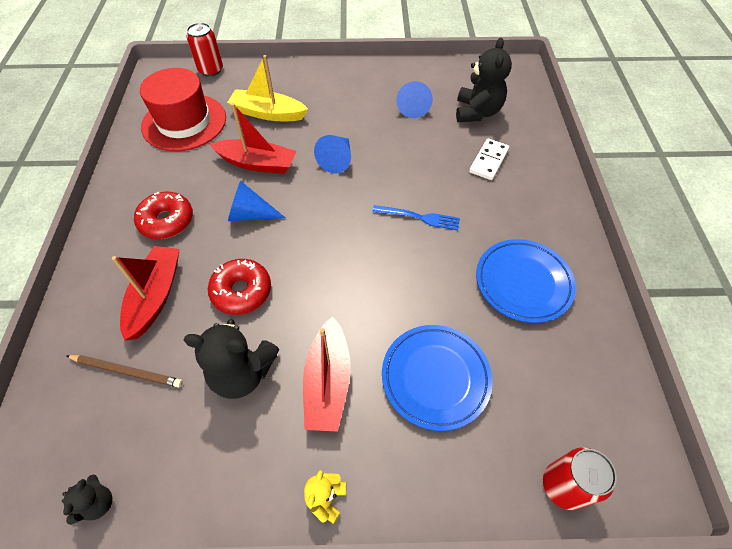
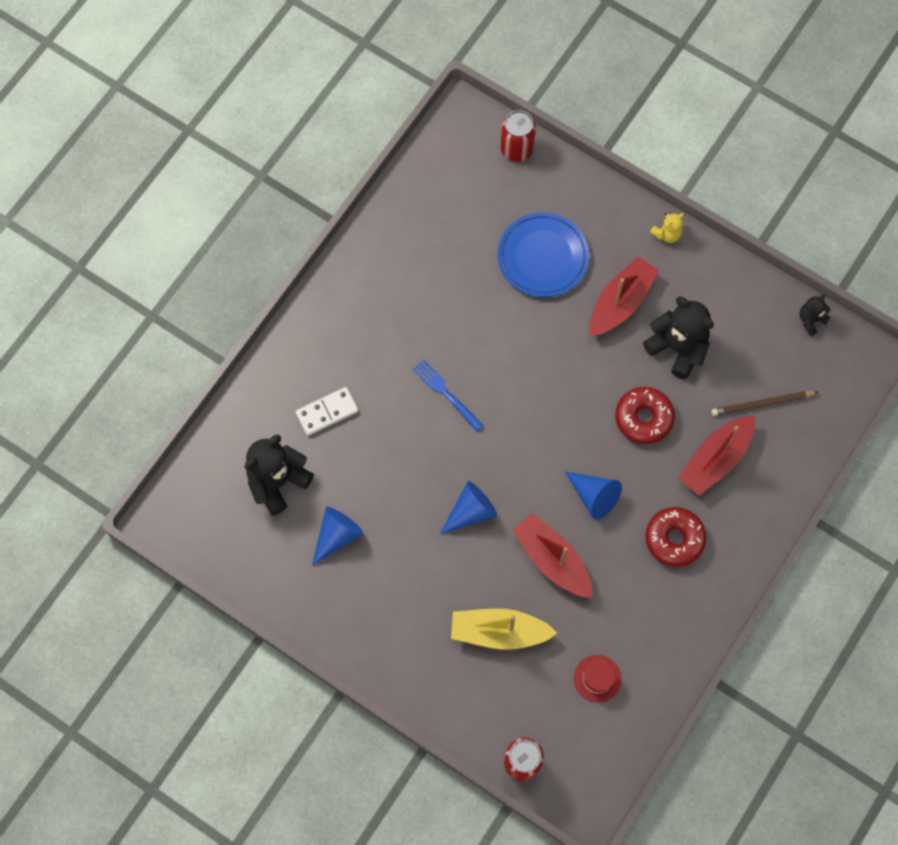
camera: 145 degrees left, 15 degrees up
(126, 371) = (762, 404): brown pencil -> brown pencil turned 60 degrees counterclockwise
(184, 122) = (597, 678): red hat -> red hat, size x0.44
(268, 113) = (499, 632): yellow boat -> yellow boat turned 135 degrees clockwise
(523, 283) = (415, 280): blue plate -> none

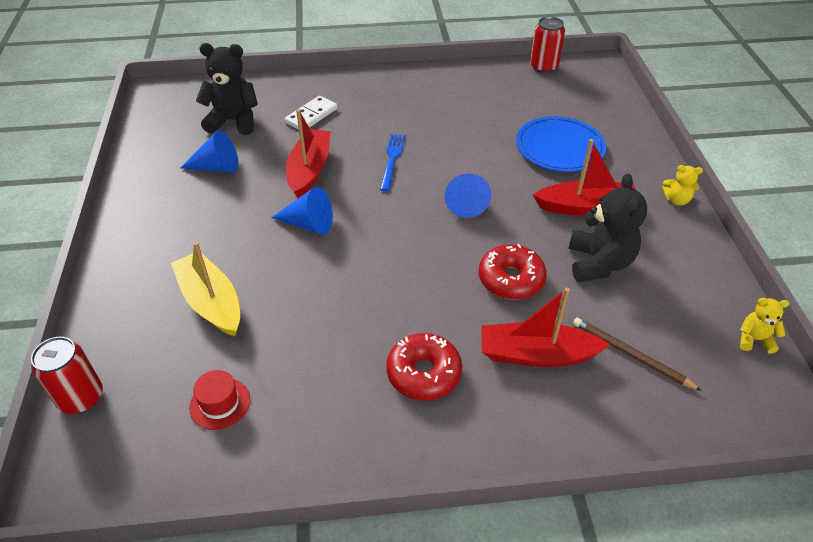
camera: 50 degrees right, 25 degrees down
(327, 412) = (311, 116): white domino -> white domino turned 75 degrees counterclockwise
(516, 149) = (614, 96): red can -> red can (543, 67)
(552, 559) = (314, 297): red boat -> red boat (309, 170)
(594, 496) = (403, 290): blue cone -> blue cone (466, 202)
(811, 320) = (754, 339): black teddy bear -> yellow teddy bear

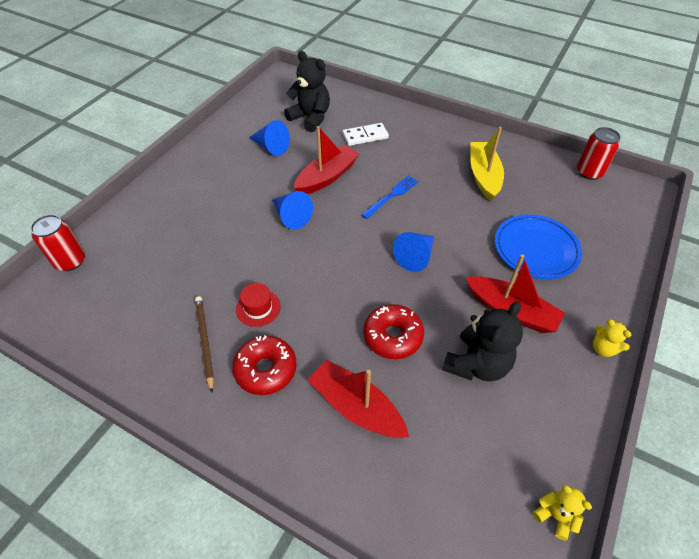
camera: 35 degrees right, 5 degrees up
(211, 302) = (186, 240): yellow boat -> yellow boat (483, 176)
(220, 403) = (132, 311): red hat -> red hat (258, 308)
(631, 355) = (430, 456): brown pencil -> brown pencil (204, 342)

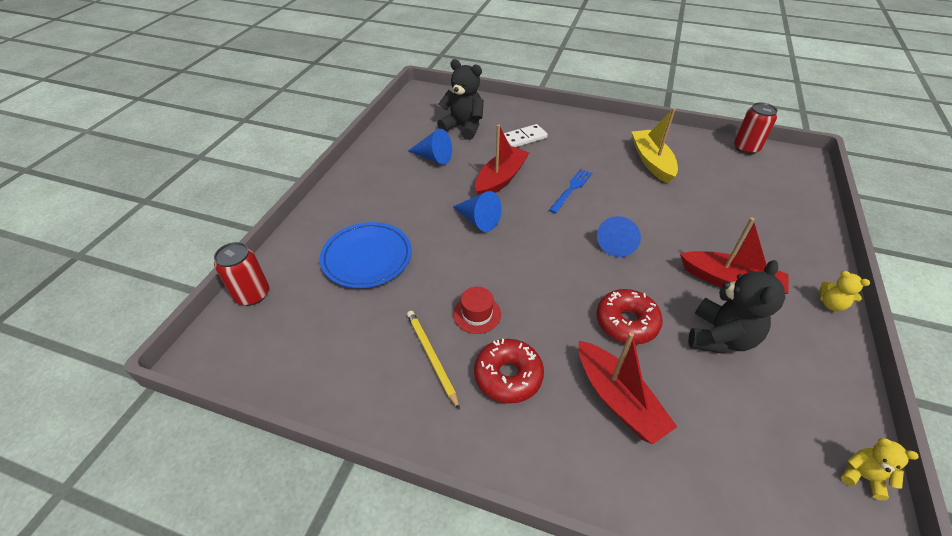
camera: 10 degrees left, 5 degrees down
(204, 342) = (431, 357): brown pencil -> yellow pencil
(356, 407) = (618, 399): red boat -> red boat turned 150 degrees counterclockwise
(535, 249) = (728, 222): blue plate -> blue plate (367, 258)

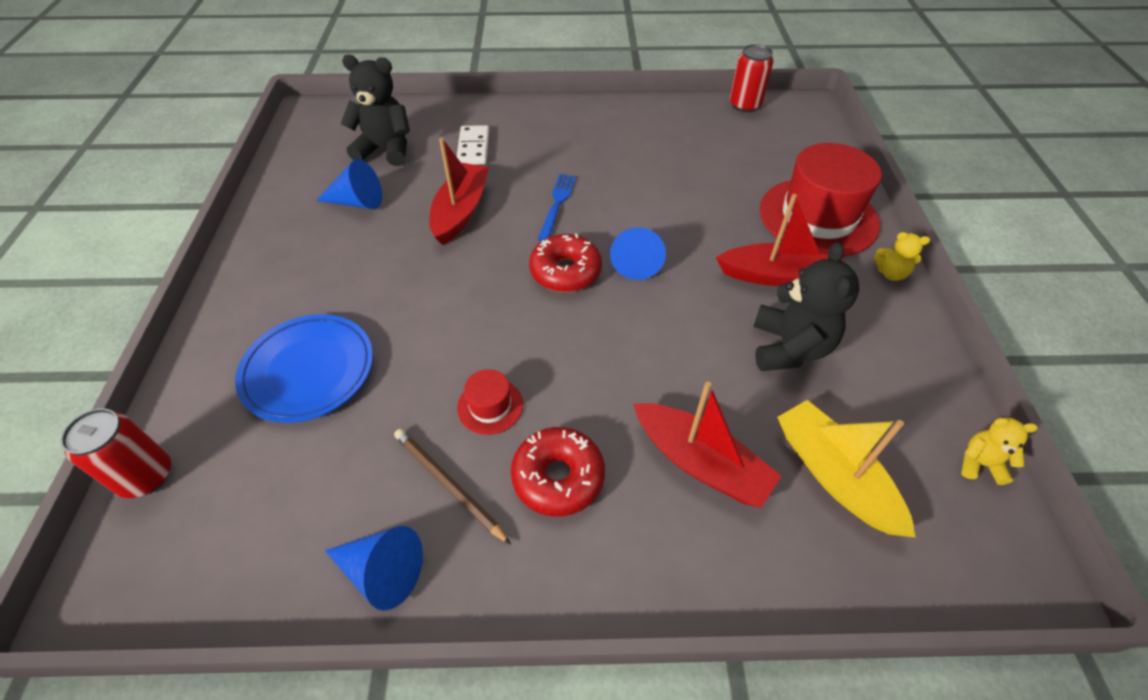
camera: 20 degrees left, 5 degrees up
(431, 357) = (449, 485): yellow pencil -> brown pencil
(478, 220) = (449, 276): blue cone -> blue cone (382, 571)
(524, 138) = (473, 148): white domino -> white domino turned 45 degrees counterclockwise
(626, 322) = (679, 361): red donut -> red donut (565, 271)
(651, 162) = (643, 145): yellow boat -> yellow boat (834, 475)
(780, 245) = (818, 217): none -> red hat

